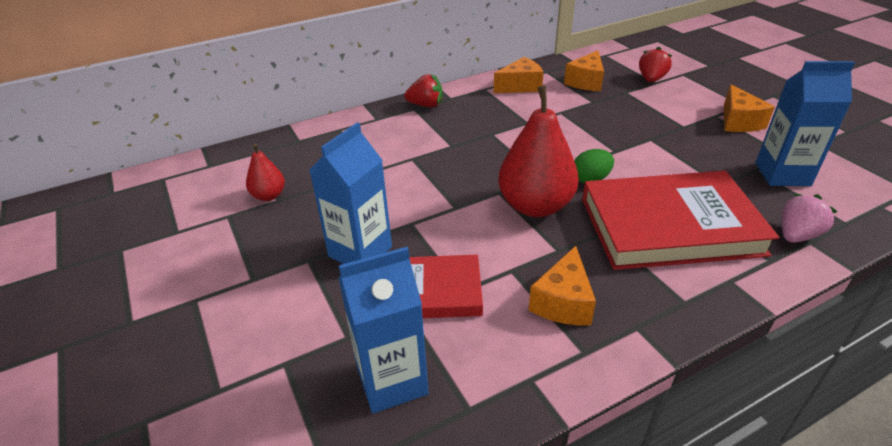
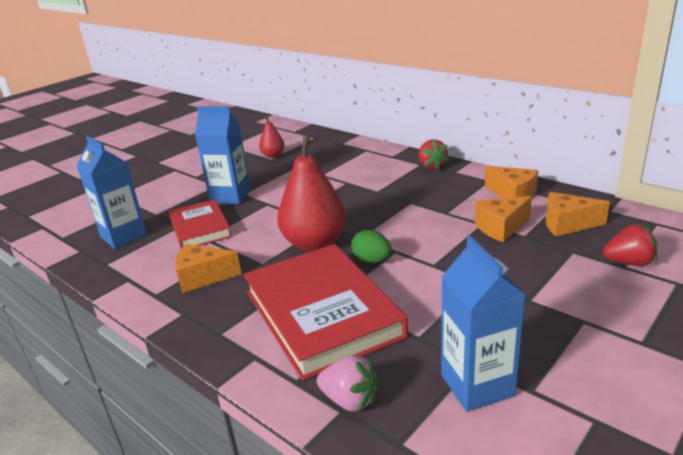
camera: 70 degrees right, 10 degrees down
(738, 122) = (585, 341): orange cheese -> orange cheese (501, 228)

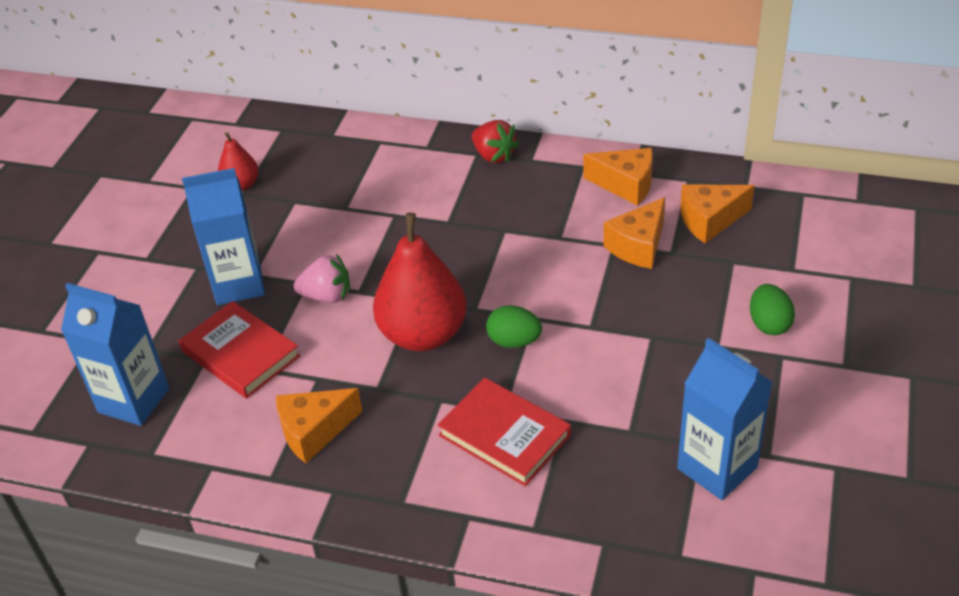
camera: 25 degrees left, 15 degrees up
(322, 313) = (504, 435): red book -> red book, size x0.58
(350, 400) = (604, 529): pink strawberry -> pink strawberry (327, 296)
(583, 296) = (769, 324): none -> green egg
(629, 262) = (795, 262): red strawberry -> none

